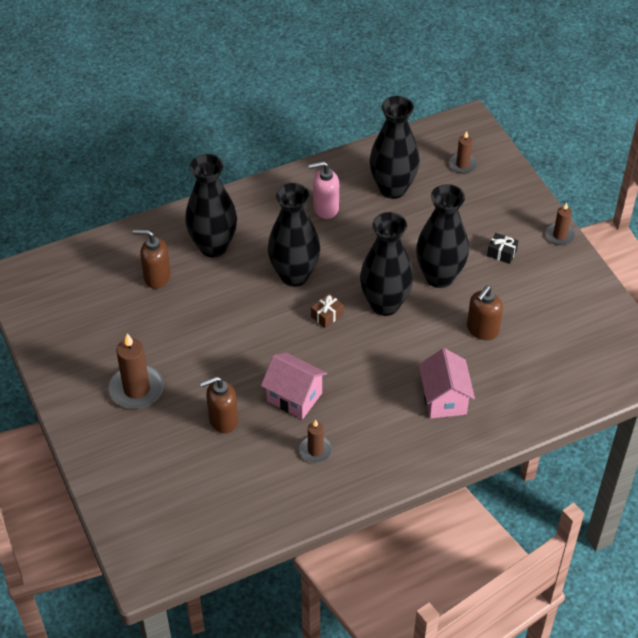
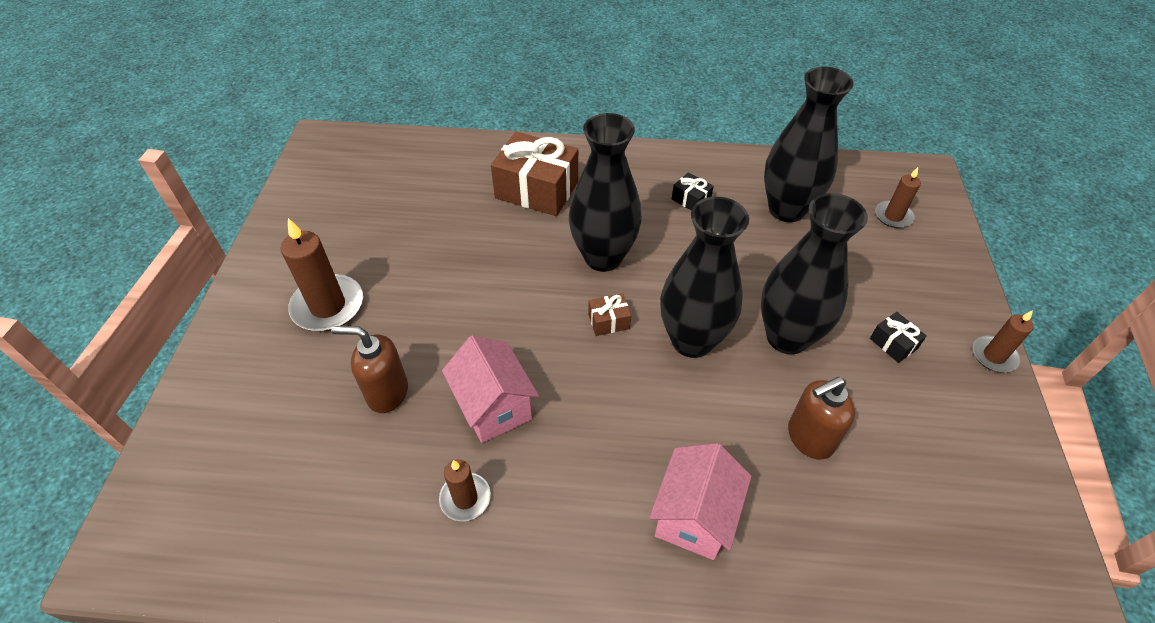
camera: 30 degrees right, 0 degrees up
(157, 277) = (453, 196): brown soap dispenser -> none
(213, 246) = (537, 190): black vase -> brown gift
(325, 208) = (691, 200): pink soap dispenser -> black gift

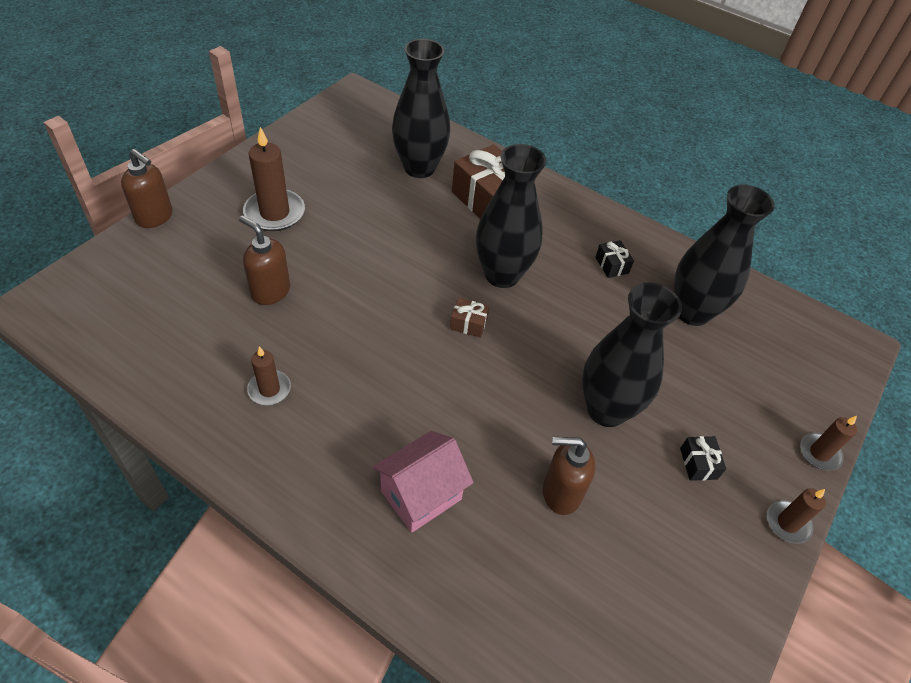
camera: 25 degrees right, 0 degrees up
(190, 378) = (155, 217): none -> brown soap dispenser
(494, 407) = (335, 339): pink house -> none
(692, 340) = (523, 371): black vase -> black vase (419, 168)
(893, 216) = (790, 364): brown candle -> brown candle (819, 453)

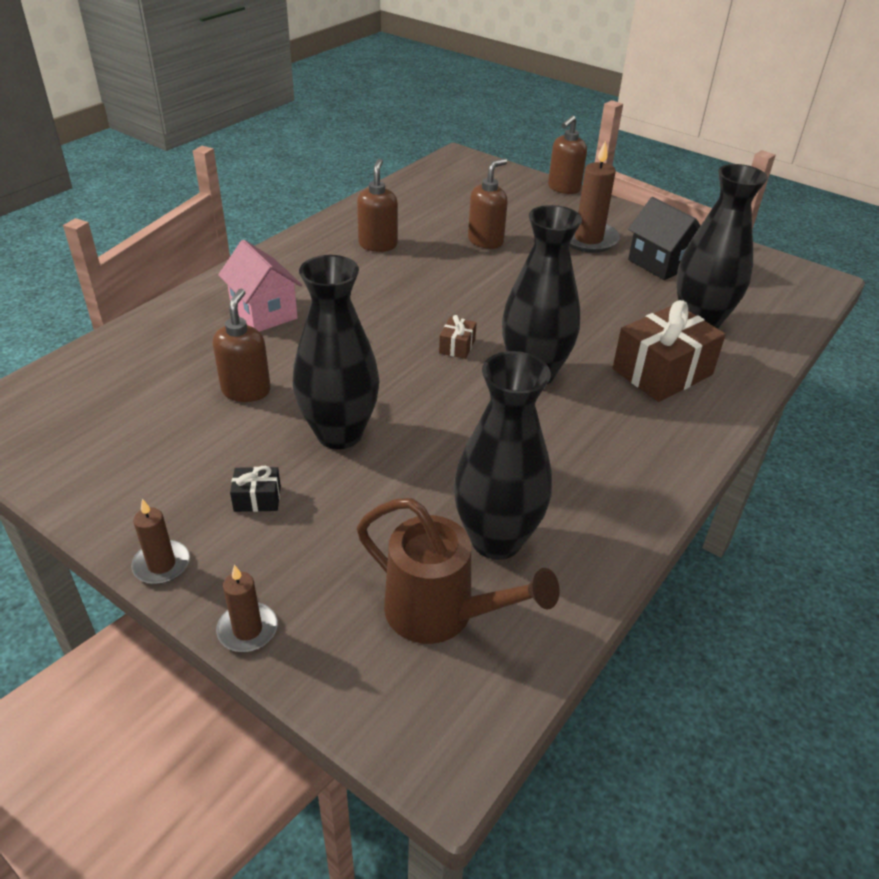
camera: 95 degrees right, 10 degrees down
(269, 389) = (378, 245): brown candle -> brown soap dispenser
(325, 173) = (659, 263): none -> black house
(611, 265) = (571, 469): black gift -> none
(763, 344) = (441, 613): none -> brown watering can

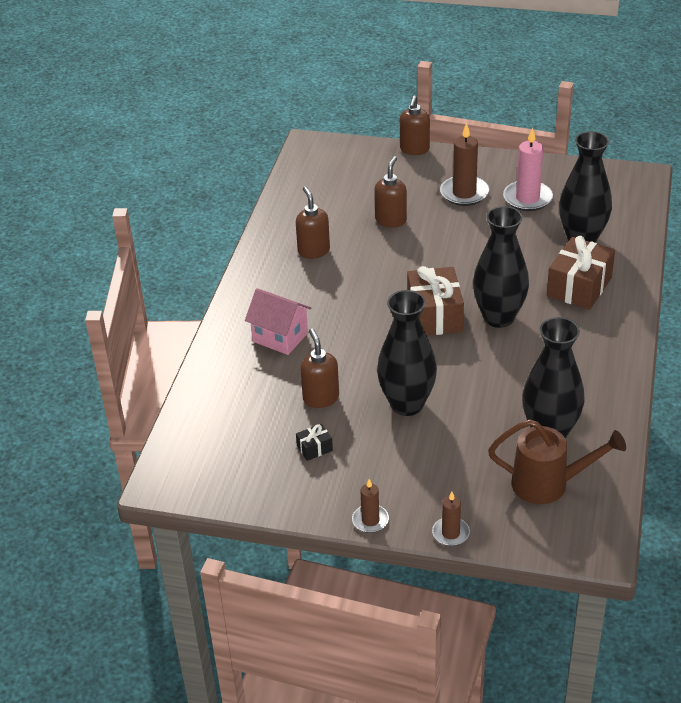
camera: 20 degrees left, 0 degrees up
(257, 498) = (392, 463): black gift -> black gift (314, 448)
(457, 346) = (434, 315): brown gift -> brown gift, size x2.22
(659, 263) = (527, 198): black house -> pink candle

